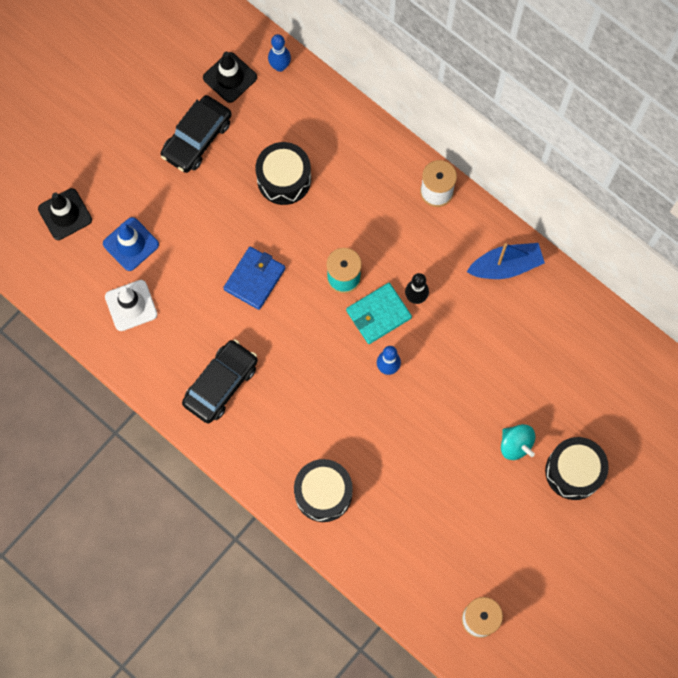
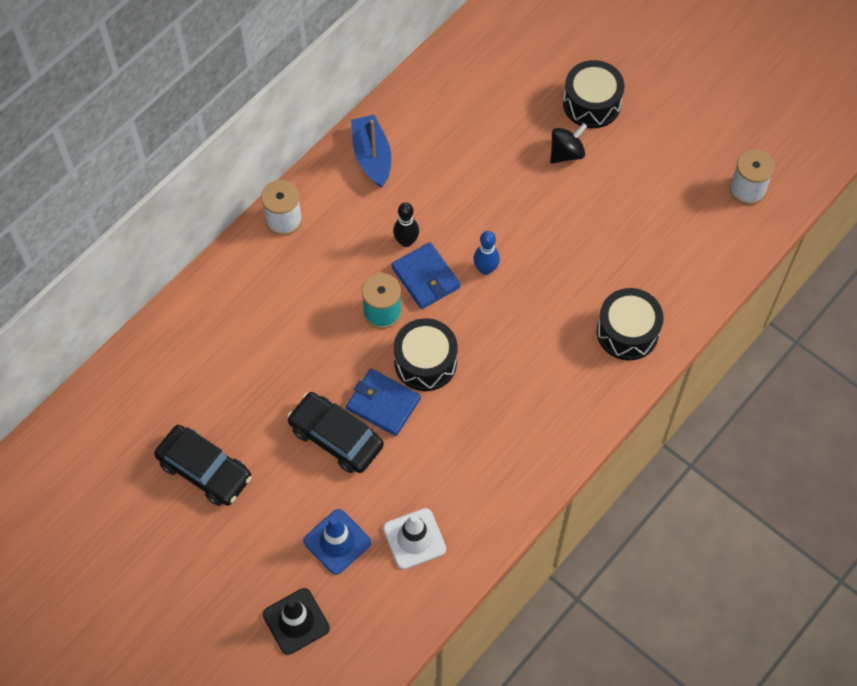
camera: 90 degrees left, 10 degrees down
(221, 384) = (508, 437): black car -> black car (336, 437)
(230, 77) = (127, 435): black traffic cone -> none
(280, 66) = (117, 380): blue bowling pin -> none
(284, 179) = (261, 374): black drum -> black drum (425, 362)
(378, 314) = (425, 277): turquoise wallet -> blue wallet
(515, 445) = (566, 153): turquoise spinning top -> black spinning top

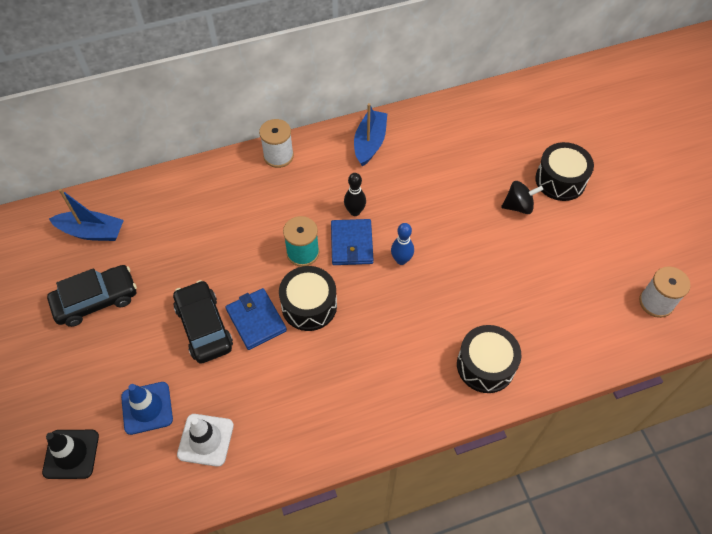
camera: 30 degrees right, 5 degrees down
(143, 404) = (92, 232): none -> blue boat
(205, 470) = (96, 300): black car -> black car turned 90 degrees counterclockwise

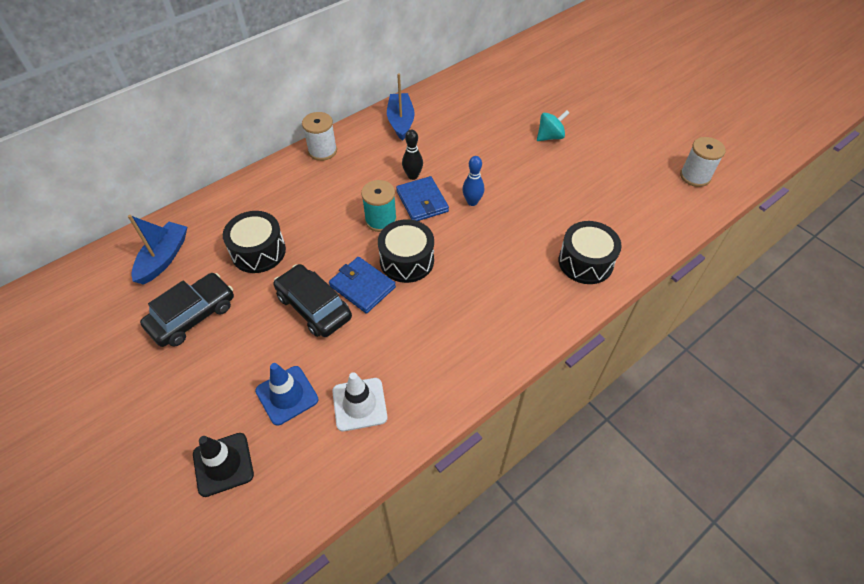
camera: 20 degrees left, 5 degrees down
(92, 232) = (163, 258): blue boat -> blue boat turned 60 degrees counterclockwise
(518, 206) = (550, 137): black spinning top -> turquoise spinning top
(560, 180) = (573, 110): black drum -> black drum (258, 251)

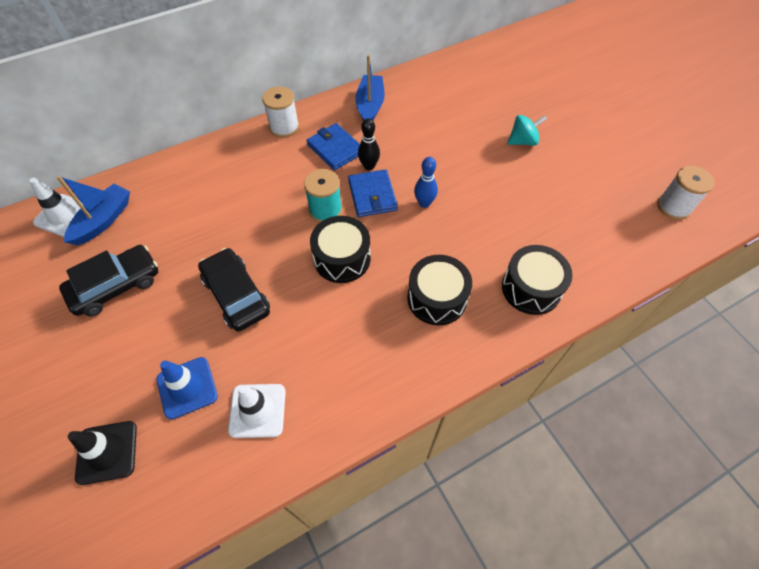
camera: 10 degrees right, 5 degrees up
(121, 259) = (63, 215): none -> white traffic cone
(258, 251) = (196, 226): black drum -> black drum (437, 298)
(362, 286) = (290, 280): blue wallet -> blue wallet (335, 149)

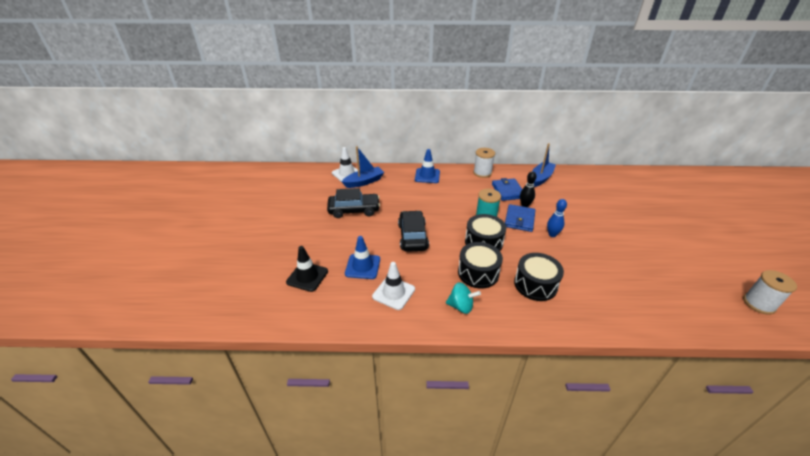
camera: 30 degrees right, 20 degrees down
(203, 166) = (427, 176): none -> blue traffic cone
(523, 141) = (642, 226): turquoise spinning top -> turquoise spinning top (461, 306)
(531, 288) = (609, 306): black drum -> black drum (478, 273)

